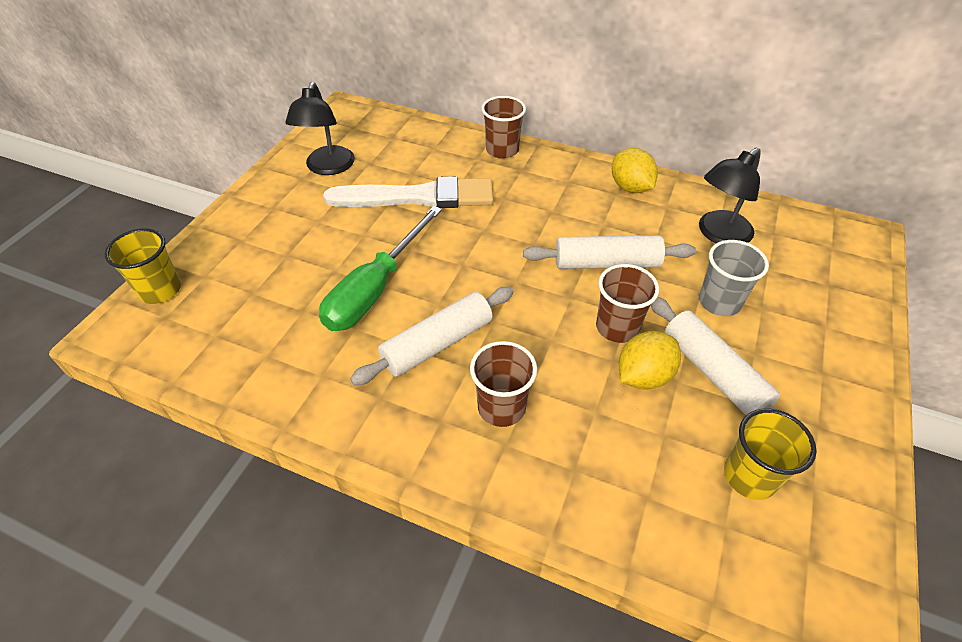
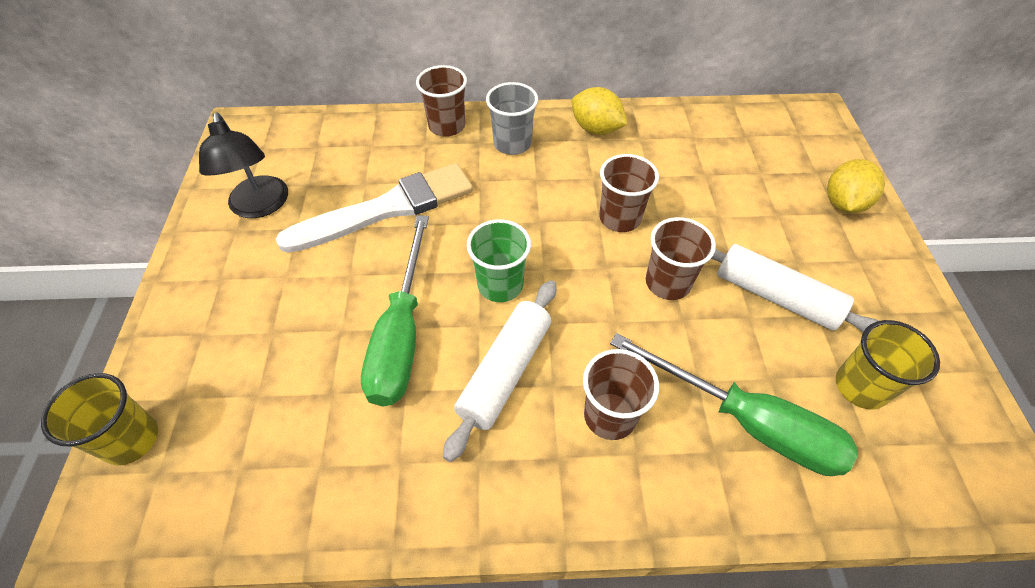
camera: 25 degrees left, 5 degrees up
(472, 280) = (500, 285): none -> green cup
(606, 263) = (620, 218): white rolling pin -> brown cup
(618, 459) = (746, 422): none -> green screwdriver
(643, 376) = (719, 324): yellow lemon -> yellow lemon (843, 203)
(718, 234) = (701, 153): black lamp -> none
(719, 302) = (740, 222): grey cup -> grey cup (512, 144)

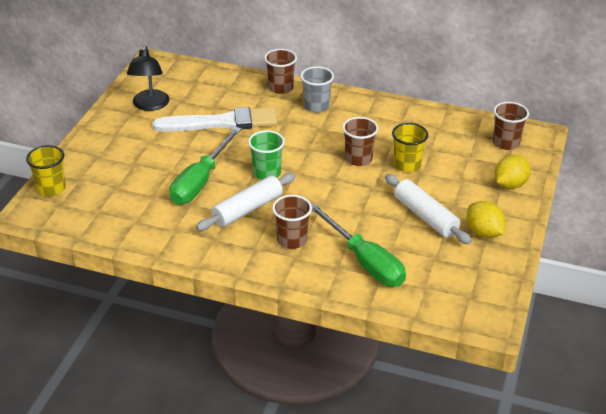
camera: 20 degrees right, 15 degrees down
(596, 129) = (376, 110): yellow lemon -> yellow lemon (483, 232)
(667, 283) = (365, 195): brown cup -> brown cup (506, 143)
(860, 387) = (441, 264): yellow cup -> yellow cup (407, 165)

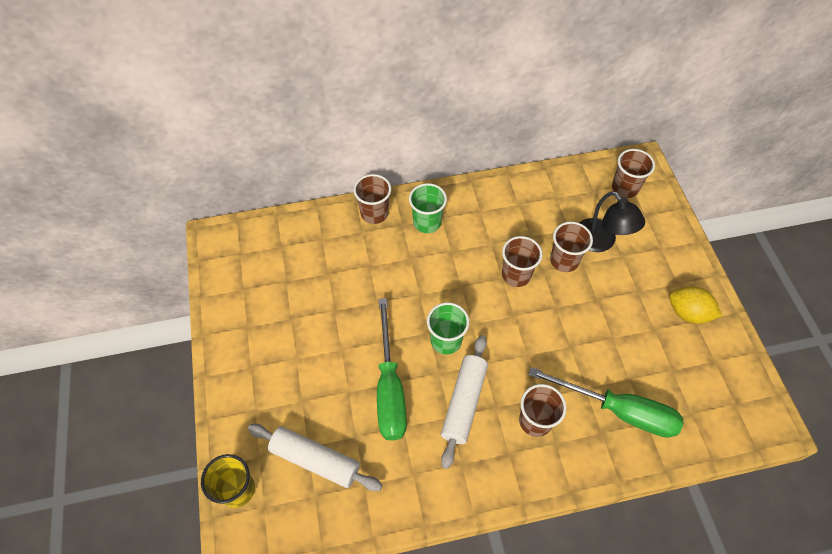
camera: 30 degrees left, 20 degrees up
(150, 105) = (258, 304): black lamp -> black lamp (600, 242)
(221, 123) = (351, 292): white brush -> none
(316, 106) = (427, 222): grey cup -> green cup
(407, 165) = (564, 260): yellow cup -> brown cup
(425, 216) = (627, 320): white rolling pin -> white rolling pin (315, 460)
(510, 184) = (665, 240): yellow lemon -> none

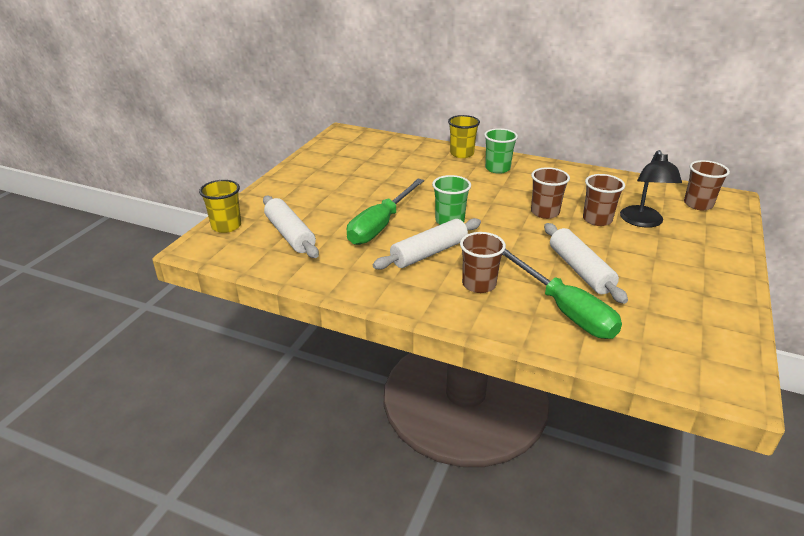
camera: 35 degrees right, 25 degrees down
(374, 213) = (462, 154): brown cup -> yellow cup
(597, 347) = (580, 270): none -> white rolling pin
(688, 313) = (698, 286): yellow lemon -> none

